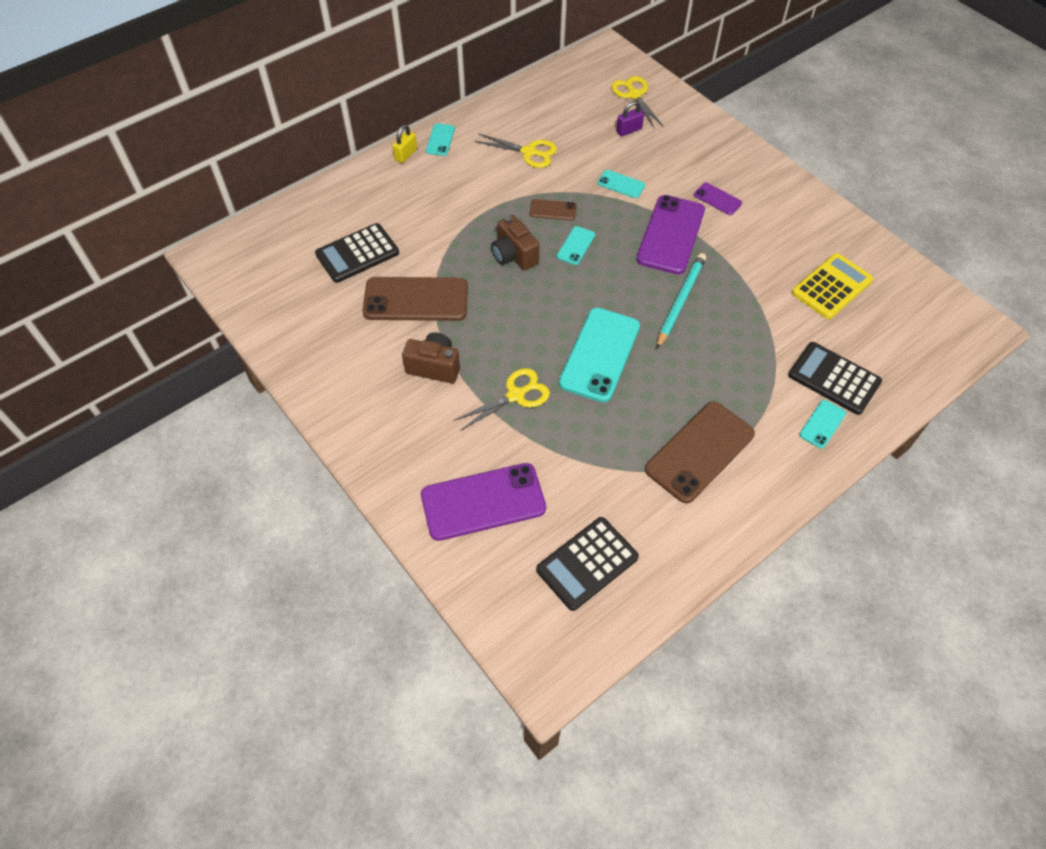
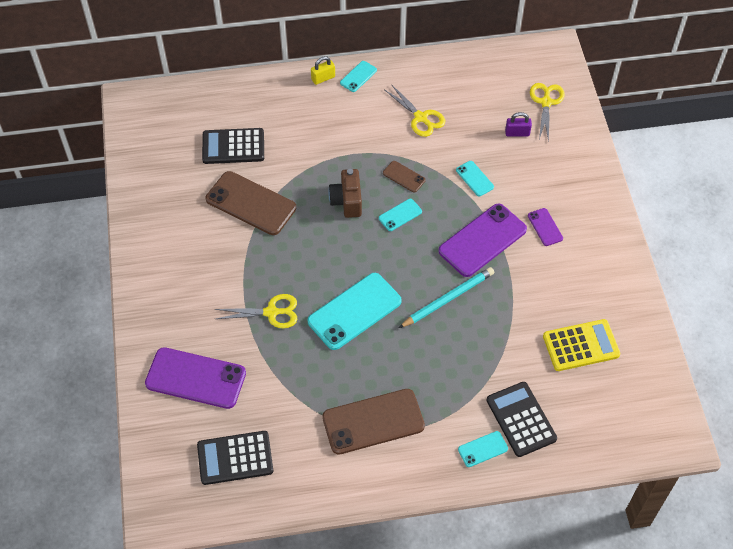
camera: 30 degrees right, 0 degrees up
(434, 367) = (229, 262): brown camera -> none

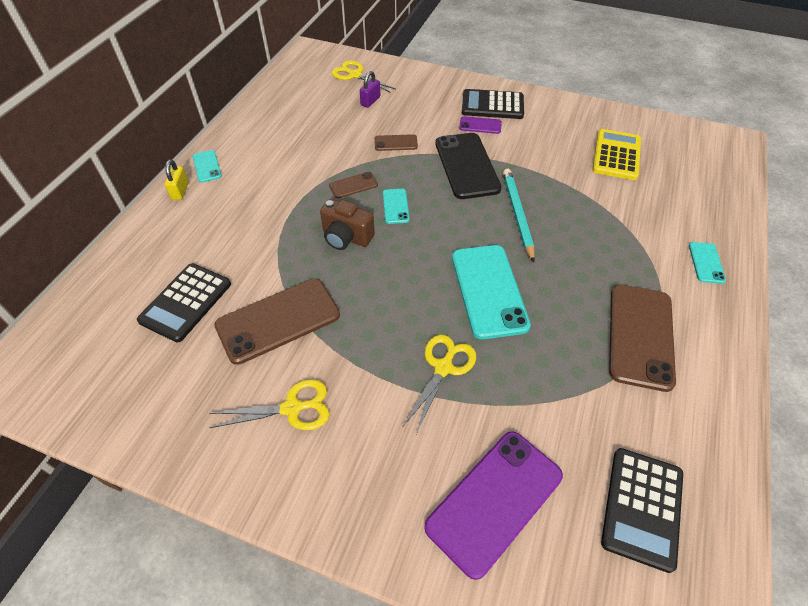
camera: 60 degrees left, 5 degrees down
(420, 118) = (298, 147): yellow scissors -> yellow scissors (292, 408)
(474, 178) = (396, 143): turquoise phone -> brown phone
(482, 240) = (466, 166): purple phone -> black phone
(521, 419) = (680, 223): black calculator -> black calculator (492, 105)

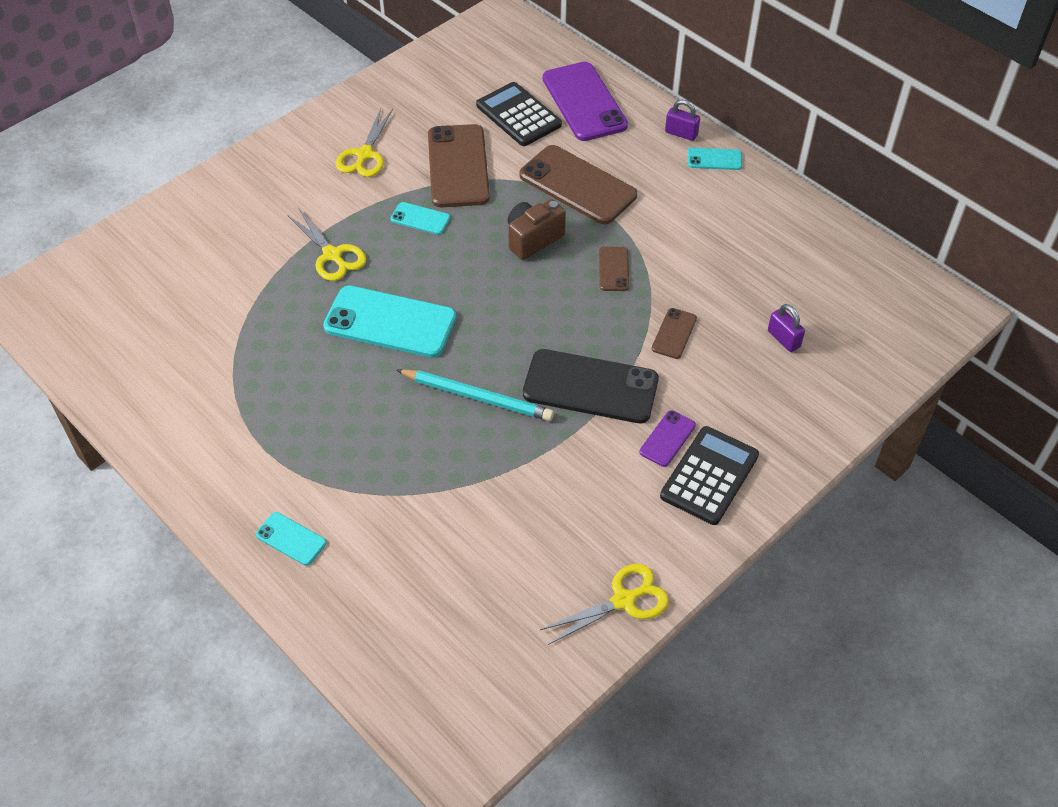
camera: 115 degrees right, 0 degrees up
(180, 191) = (681, 133): yellow padlock -> purple padlock
(355, 75) = (861, 343): yellow scissors -> yellow scissors (624, 600)
(395, 206) = (557, 293): turquoise phone -> turquoise phone (420, 219)
(494, 501) = (204, 240): purple phone -> purple phone (584, 102)
(616, 155) = (519, 567): yellow calculator -> none
(640, 336) = (255, 414): brown phone -> brown phone (577, 185)
(642, 507) = (129, 322): black calculator -> none

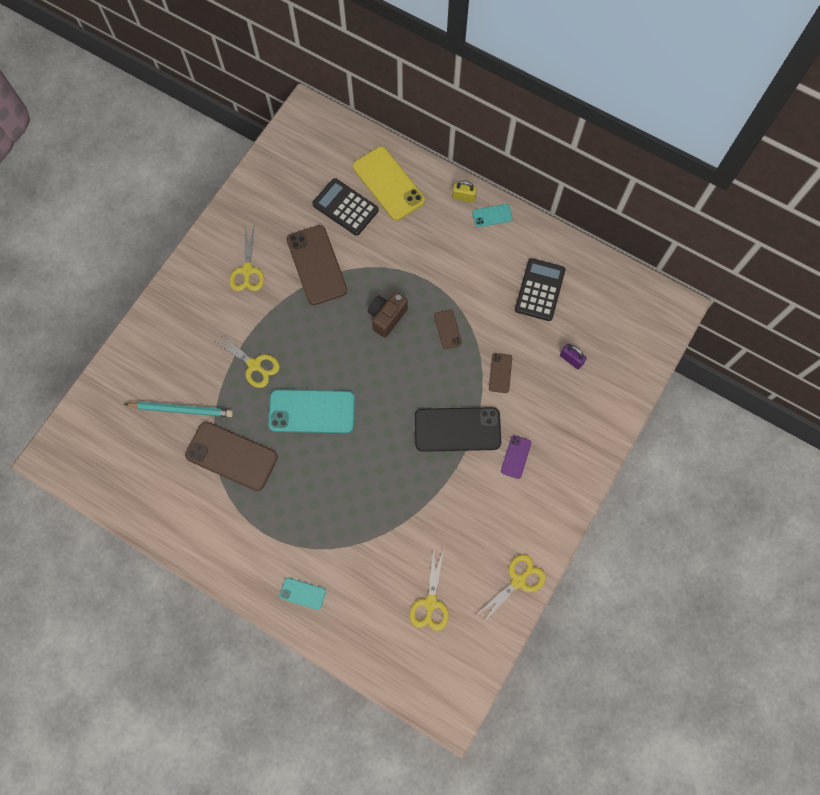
camera: 15 degrees left, 20 degrees up
(420, 219) = (304, 318): turquoise phone -> none
(477, 397) = (387, 456): turquoise pencil -> turquoise pencil (181, 409)
(478, 597) = (430, 603): none -> yellow scissors
(577, 185) = (404, 262): brown phone -> brown phone (231, 456)
(584, 102) = (388, 184): purple phone -> yellow phone
(681, 133) = (463, 197): purple padlock -> yellow padlock
(709, 476) = (548, 478): black calculator -> black calculator (539, 290)

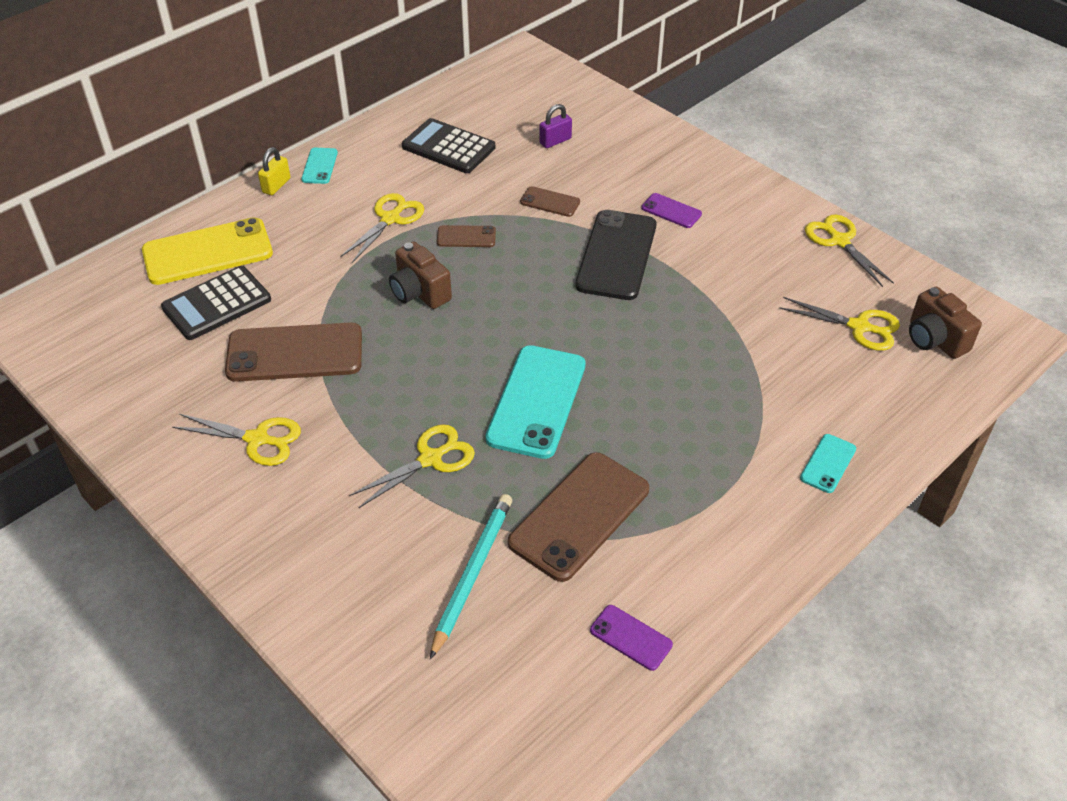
camera: 75 degrees left, 25 degrees down
(158, 500) = (631, 637): none -> purple phone
(432, 656) = (934, 339): none -> brown camera
(451, 277) = (390, 219): none -> yellow scissors

